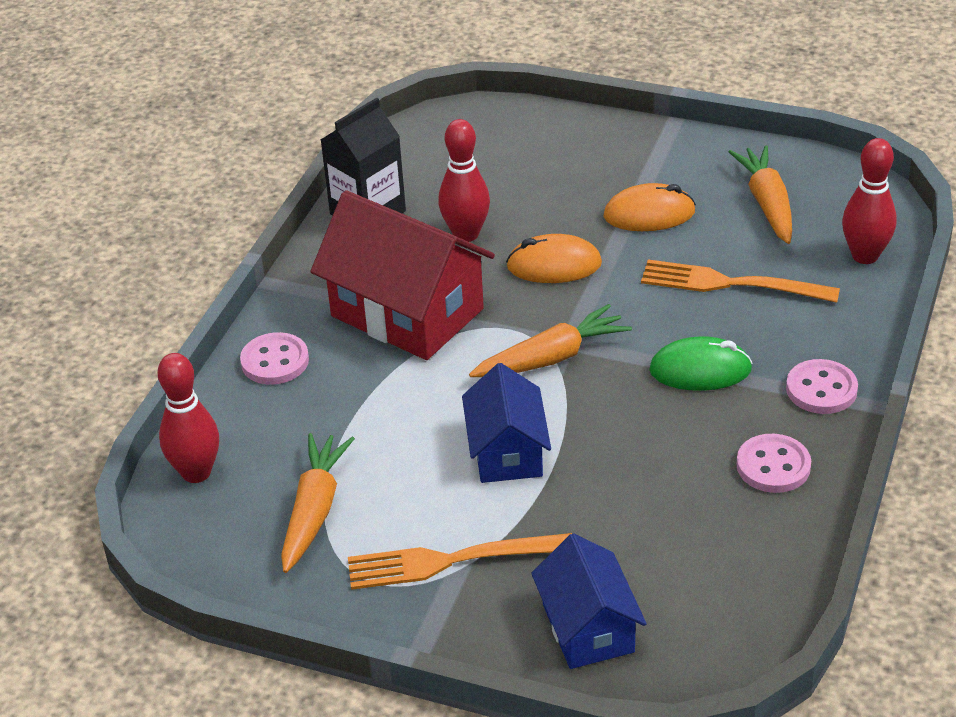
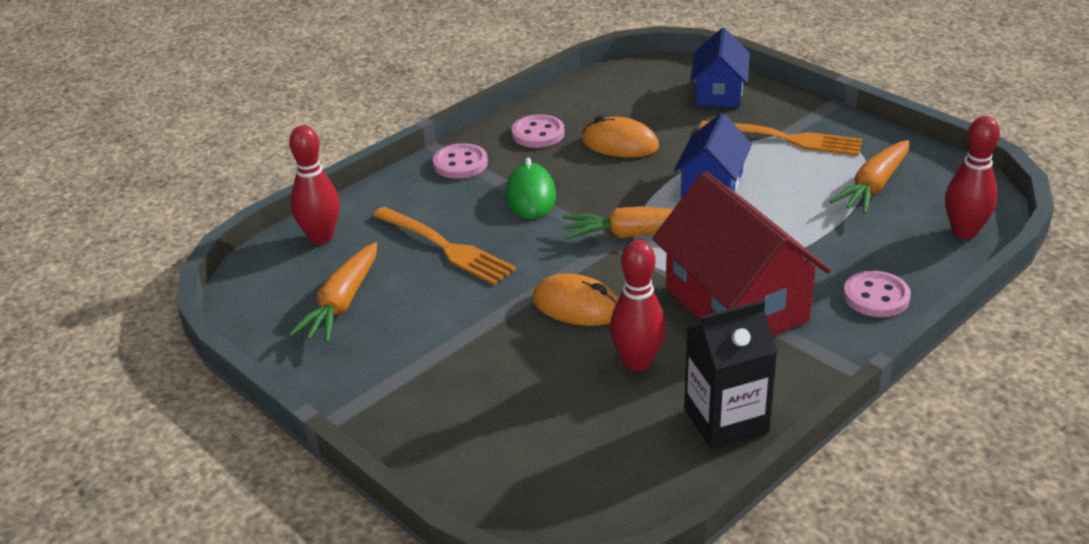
camera: 155 degrees left, 5 degrees down
(649, 214) = (452, 327): orange mouse -> orange mouse (620, 144)
(700, 370) = (530, 196): green mouse -> green mouse turned 60 degrees clockwise

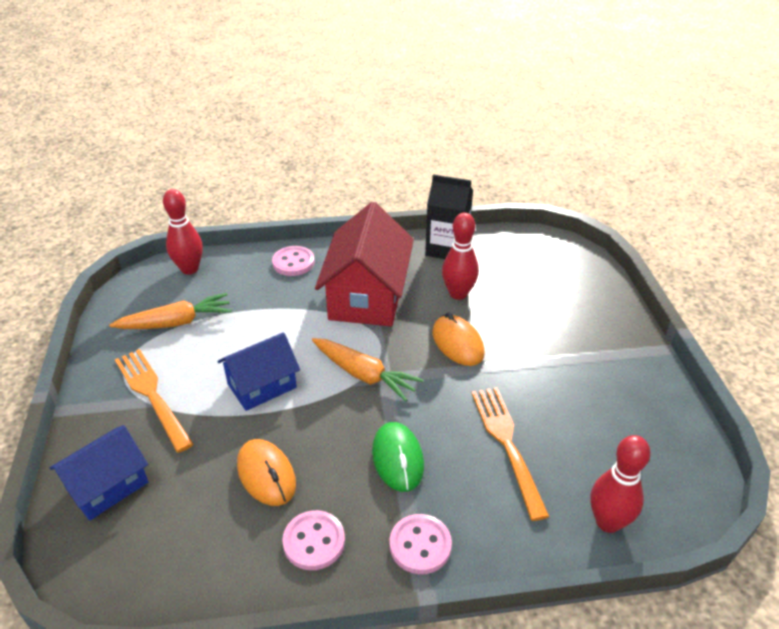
camera: 145 degrees left, 5 degrees up
(342, 303) = (619, 434): orange carrot -> none
(530, 196) = (397, 459): green mouse -> green mouse turned 45 degrees counterclockwise

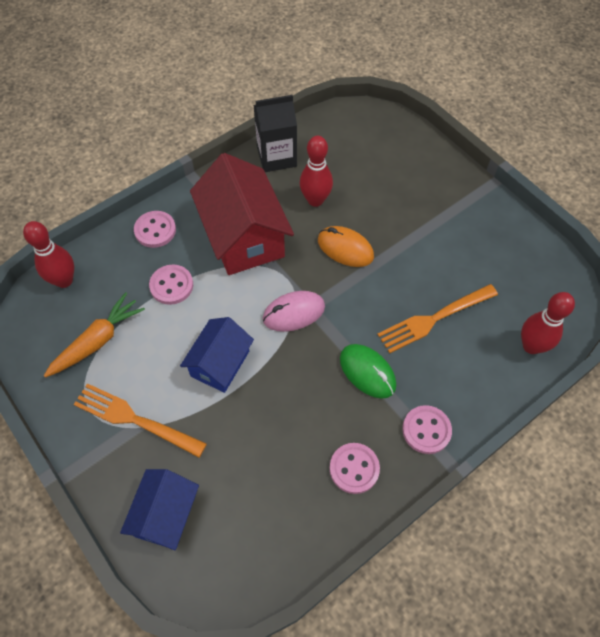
camera: 30 degrees left, 20 degrees up
(266, 475) = (282, 437): orange mouse -> none
(272, 307) = (171, 285): none -> pink button
(364, 375) = (293, 313): orange carrot -> pink mouse
(506, 443) = (433, 319): orange fork -> orange fork turned 75 degrees counterclockwise

